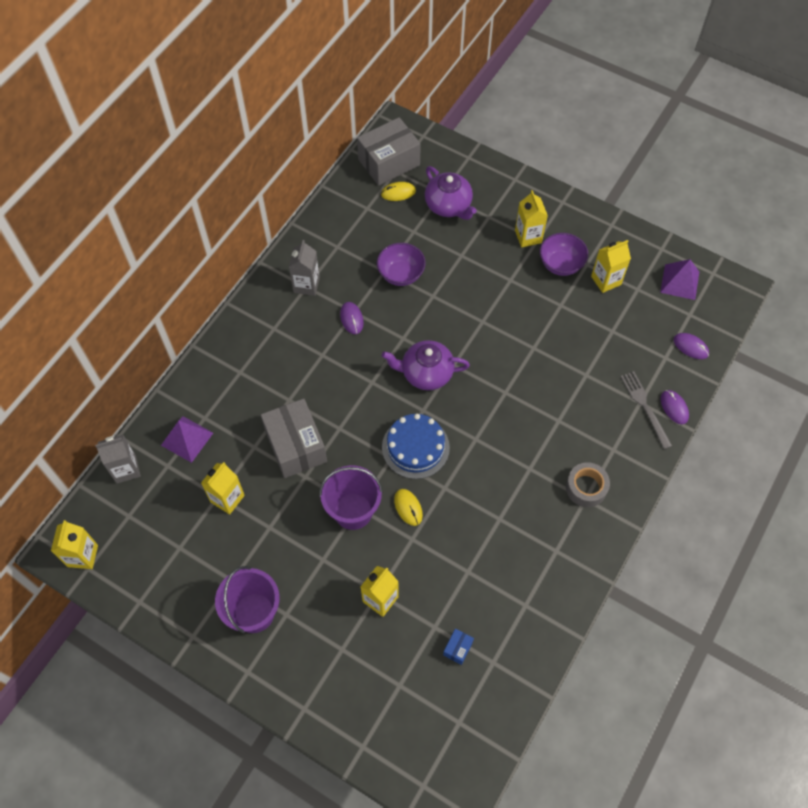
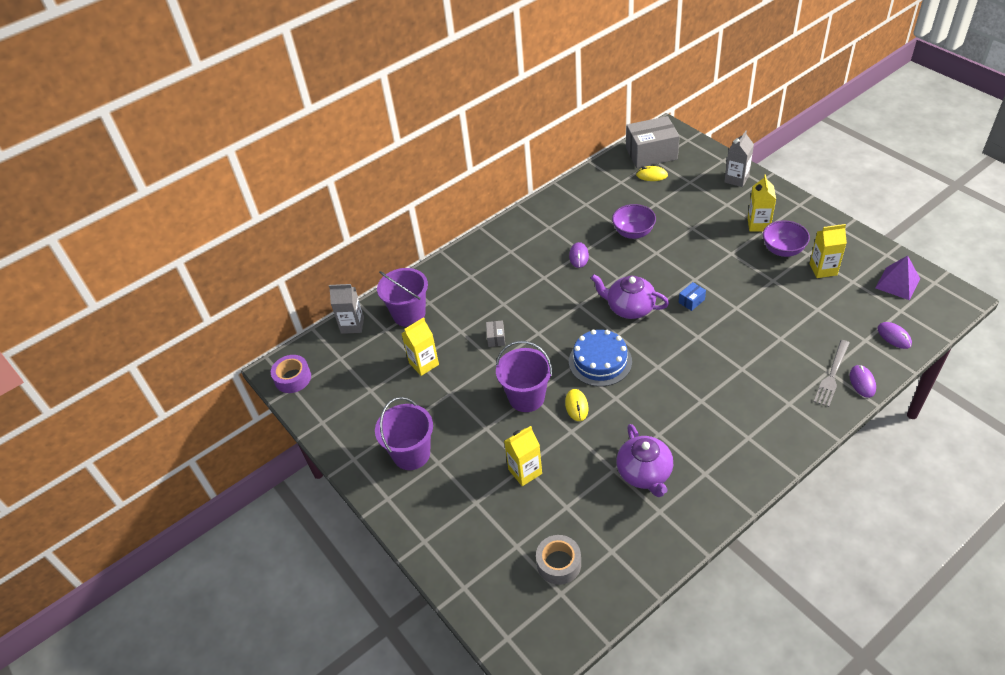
camera: 25 degrees right, 15 degrees down
(83, 556) = (293, 378): yellow carton -> purple tape
(187, 439) = (409, 314): purple pyramid -> purple bucket
(296, 446) = (496, 338): grey box -> grey box, size x0.41
(306, 285) = (549, 226): grey carton -> grey carton (736, 179)
(448, 205) = (693, 191): purple teapot -> purple teapot (644, 473)
(458, 648) = (582, 530): blue box -> blue box (691, 301)
(586, 488) = (751, 428): grey tape -> grey tape (559, 563)
(645, 406) = (832, 375): grey fork -> grey fork turned 150 degrees counterclockwise

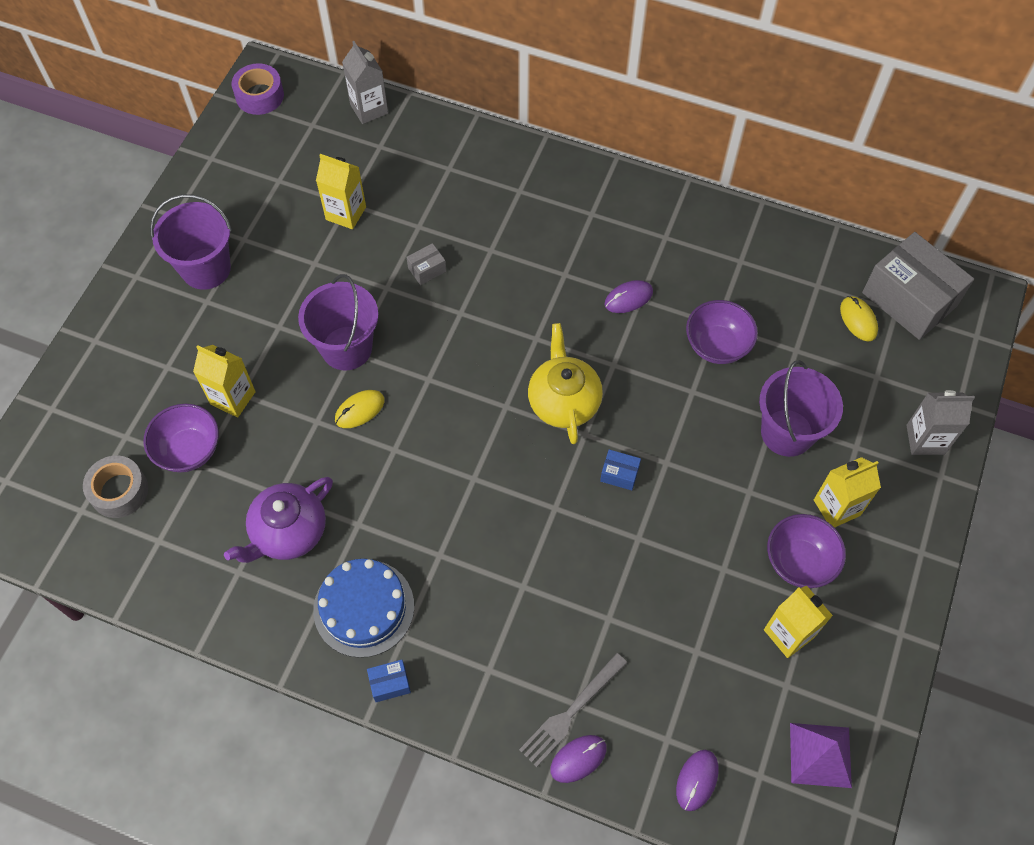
camera: 55 degrees right, 15 degrees up
(409, 314) = (417, 157): purple bucket -> purple bucket (787, 432)
(550, 510) = (189, 450): none -> purple bowl
(600, 361) = (448, 405): blue cake -> blue cake (364, 608)
(629, 308) = (563, 401): purple teapot -> yellow teapot
(777, 455) = (390, 683): none -> blue box
(832, 375) = (571, 712): grey fork -> grey fork turned 45 degrees counterclockwise

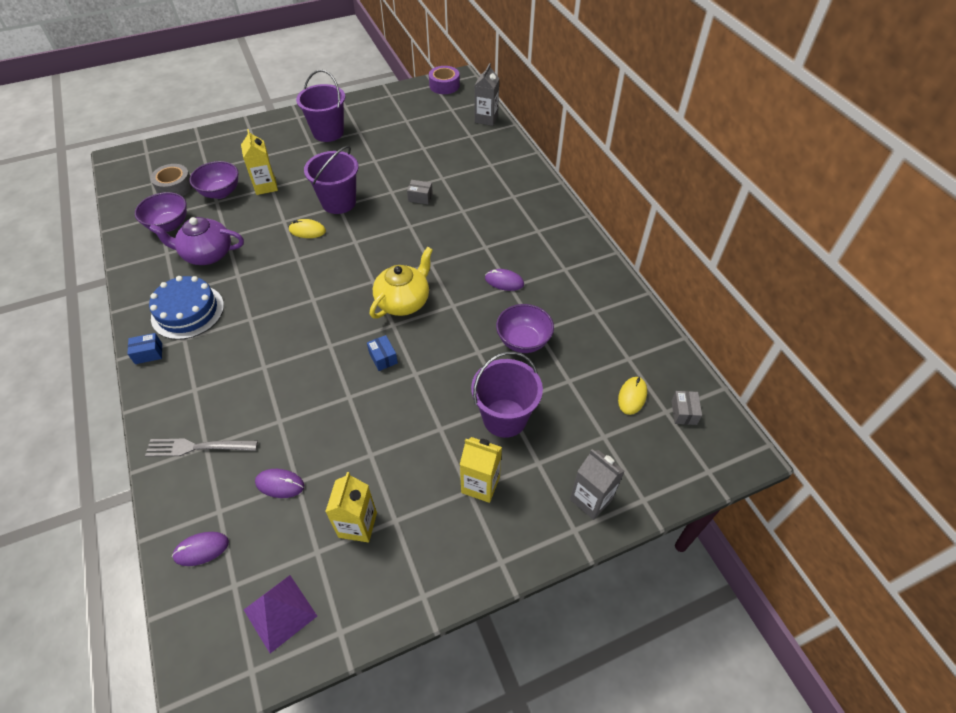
camera: 45 degrees right, 10 degrees down
(346, 213) = (416, 151): yellow carton -> none
(390, 683) = (148, 353): blue box -> blue box turned 45 degrees counterclockwise
(578, 759) = (167, 473): purple mouse -> purple mouse (280, 484)
(799, 561) = (417, 492): purple bowl -> purple bowl (169, 225)
(909, 299) = (683, 412): grey box -> grey box, size x0.41

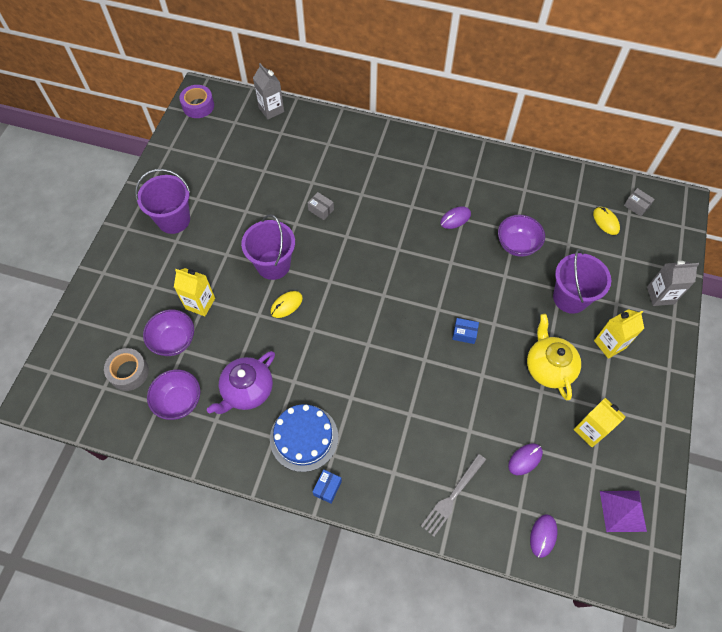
camera: 50 degrees left, 10 degrees up
(403, 301) = (421, 289): yellow teapot -> yellow teapot (548, 367)
(420, 197) = (321, 210): grey box -> grey box turned 75 degrees clockwise

